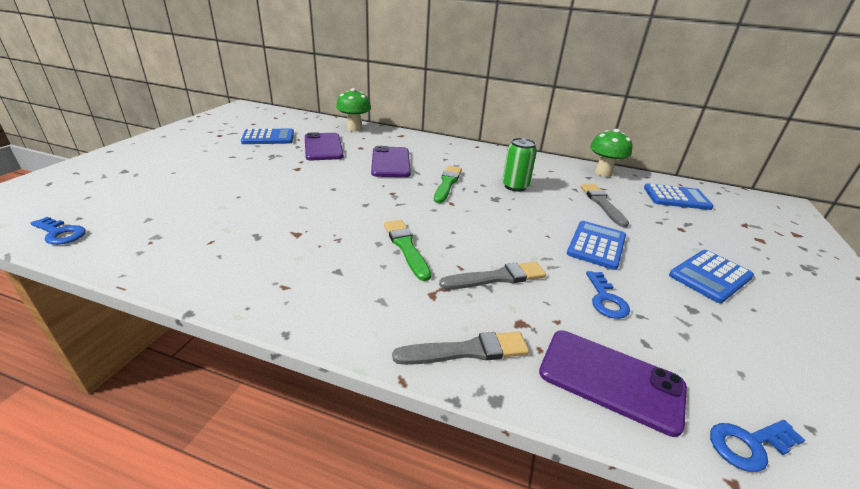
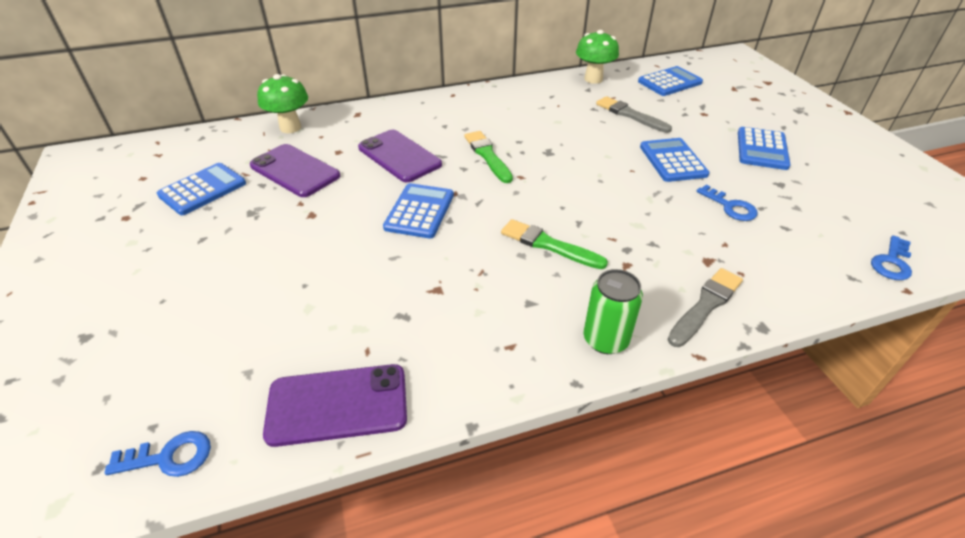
camera: 35 degrees left, 10 degrees up
(355, 192) = (419, 211): none -> blue calculator
(496, 277) = (647, 232): grey brush -> none
(515, 186) = (547, 129): green can -> green can (605, 339)
(610, 379) = (798, 267): purple phone -> purple phone (337, 405)

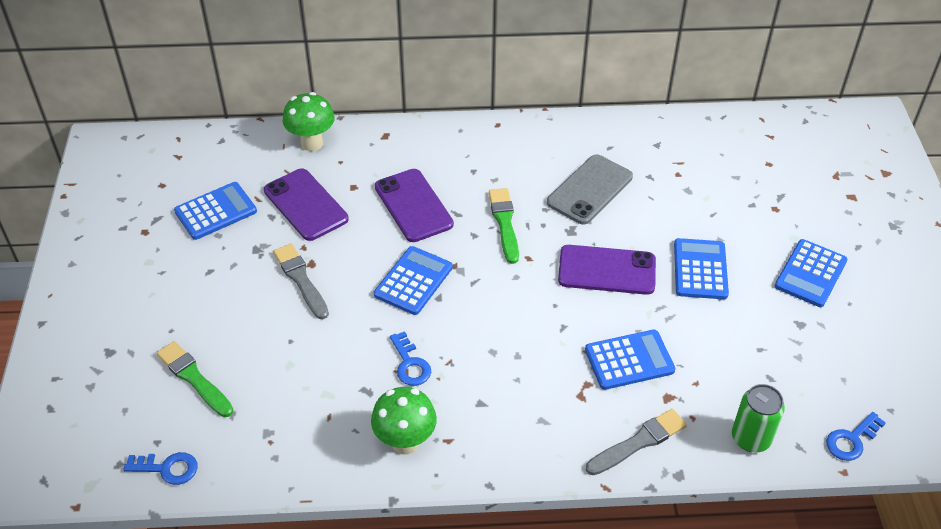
camera: 15 degrees right, 5 degrees up
(337, 405) = (295, 457): purple phone -> purple phone (606, 270)
(549, 245) = (523, 346): green brush -> green brush (194, 378)
(550, 123) = (589, 190): none -> grey phone
(593, 79) = (671, 129): green mushroom -> green mushroom (405, 442)
(605, 339) = (532, 453): green can -> green can (751, 438)
(630, 115) = (687, 194): grey brush -> grey brush (301, 279)
(669, 82) = (762, 150): blue calculator -> blue calculator (629, 360)
(730, 207) = (728, 341): blue key -> blue key (410, 364)

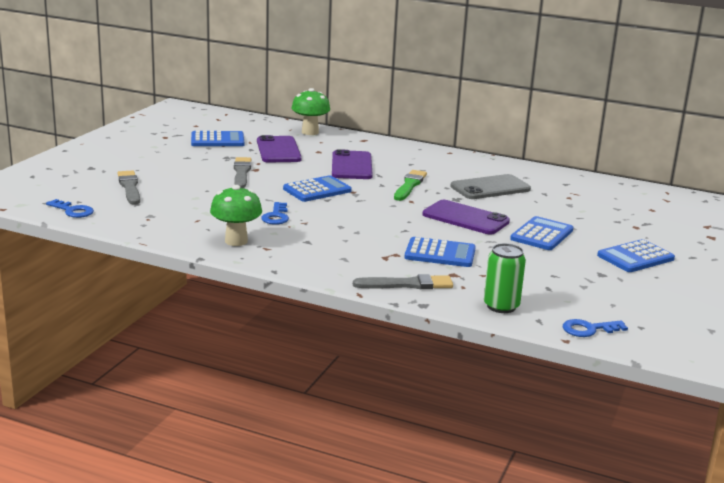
camera: 25 degrees right, 25 degrees down
(194, 378) = (129, 187): green brush -> grey brush

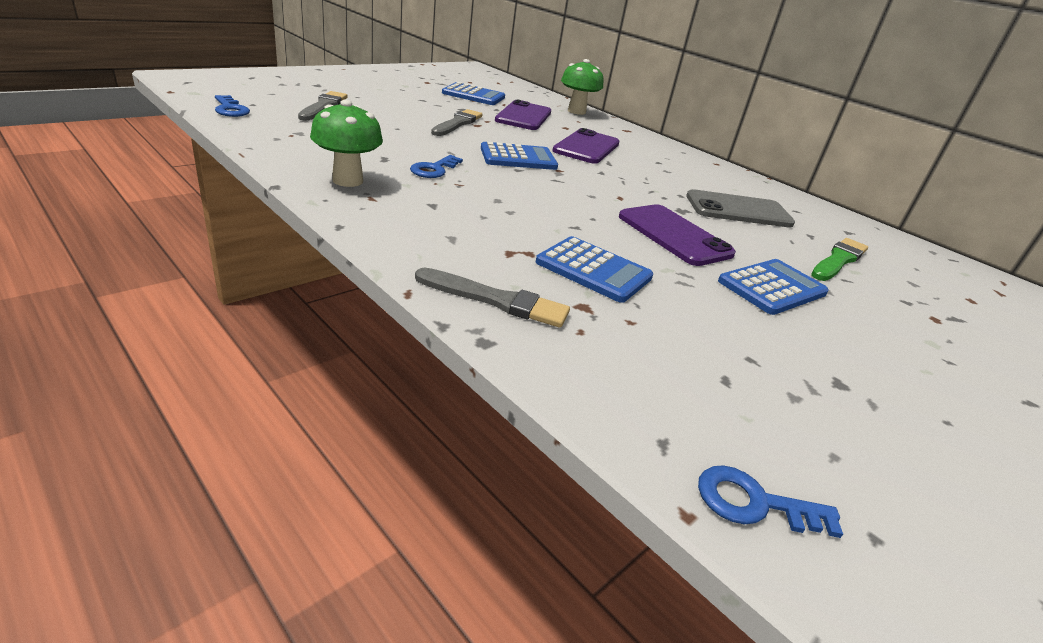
camera: 20 degrees right, 10 degrees up
(409, 185) = (635, 181): green brush -> green brush (838, 260)
(501, 306) = (614, 388): green can -> none
(635, 257) = (917, 371): blue calculator -> none

